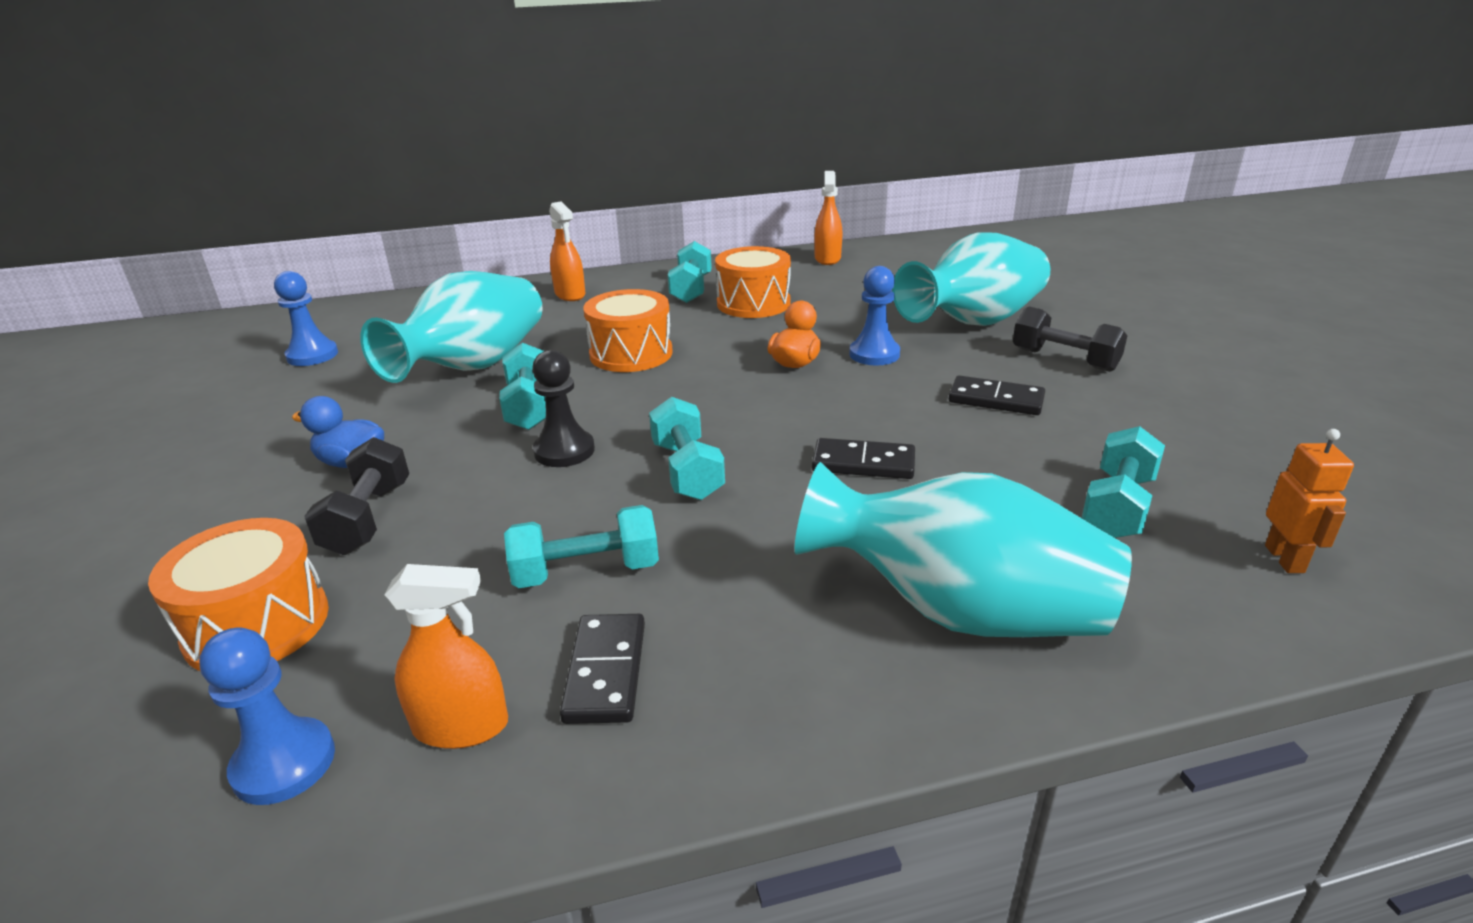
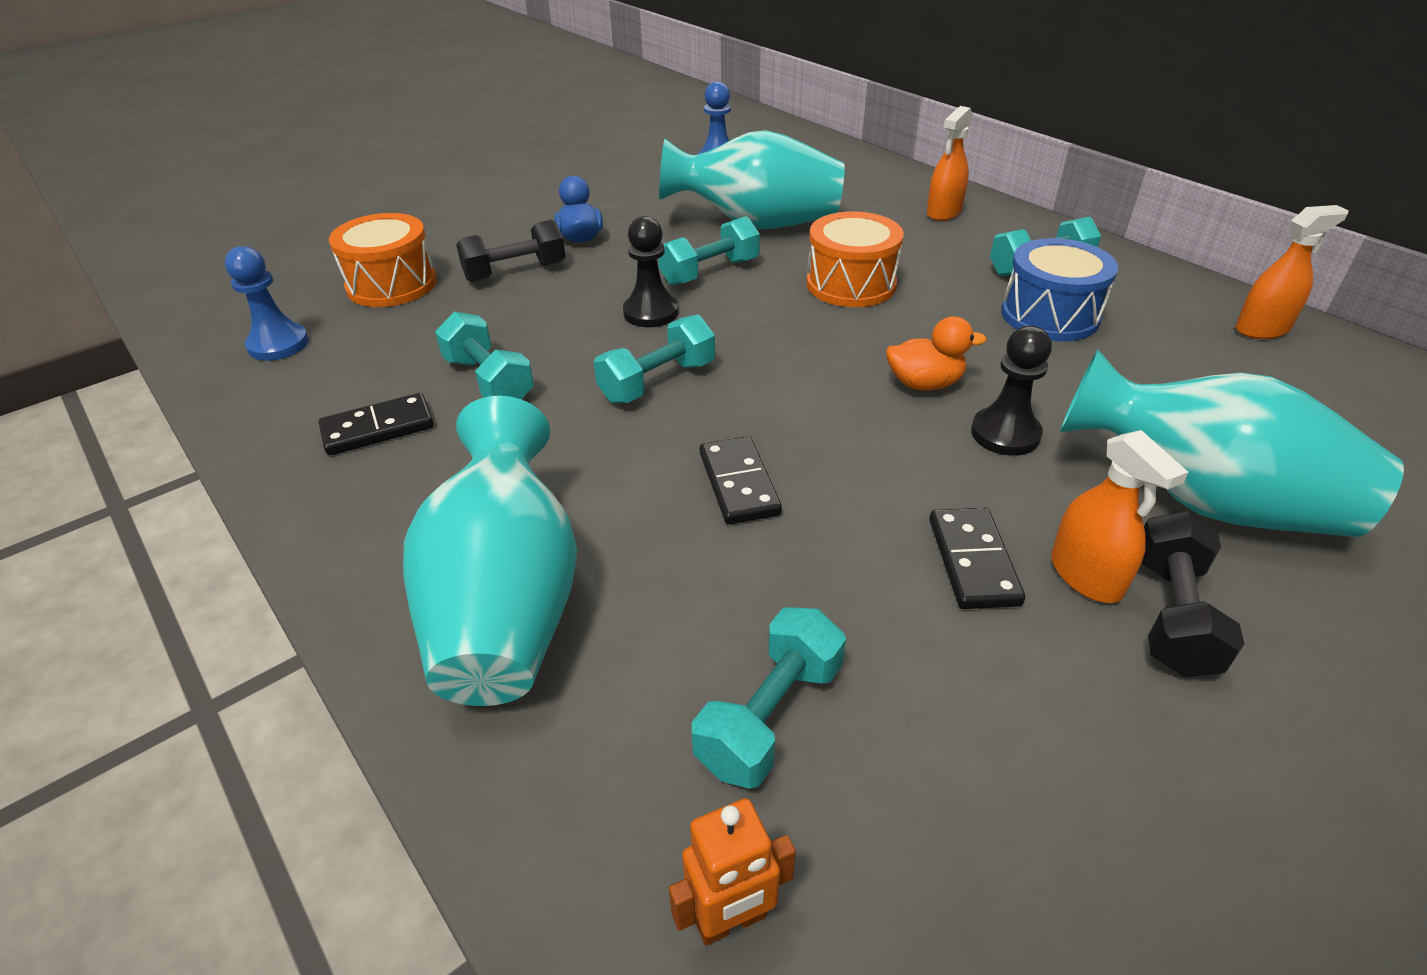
camera: 65 degrees right, 10 degrees up
(461, 726) = (316, 390): orange spray bottle -> orange spray bottle (1086, 576)
(753, 303) = (1049, 315): orange drum -> blue drum
(874, 354) = (1005, 434): blue pawn -> black pawn
(1117, 506) = (770, 716): turquoise dumbbell -> turquoise dumbbell turned 60 degrees counterclockwise

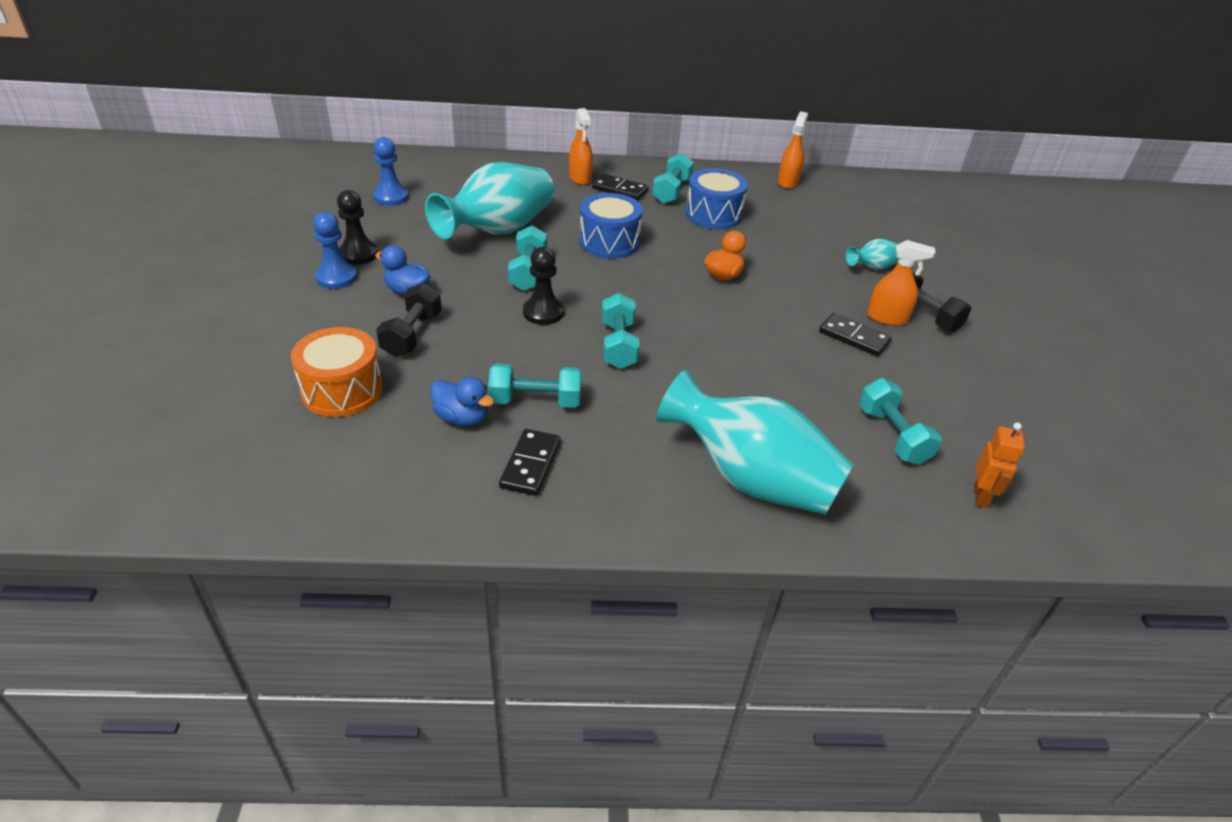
camera: 55 degrees left, 0 degrees up
(278, 344) = (351, 473): blue pawn -> blue pawn (336, 278)
(414, 356) = (462, 418): none -> blue duck
(738, 484) = (737, 366): black domino -> black domino (620, 190)
(851, 284) = (609, 242): orange drum -> blue drum
(1005, 434) = (784, 280): black pawn -> black pawn (358, 254)
(1203, 500) = (873, 267): turquoise vase -> turquoise vase, size x0.44

